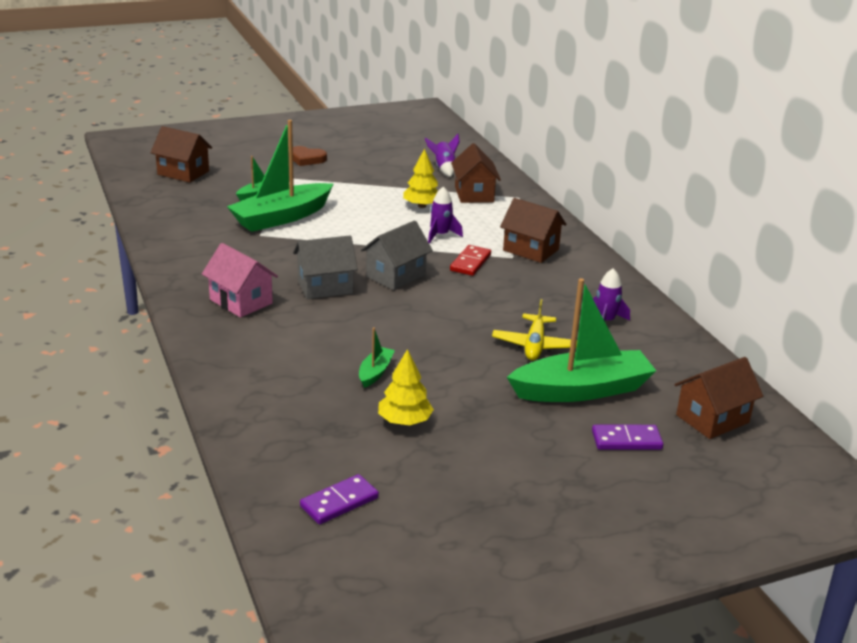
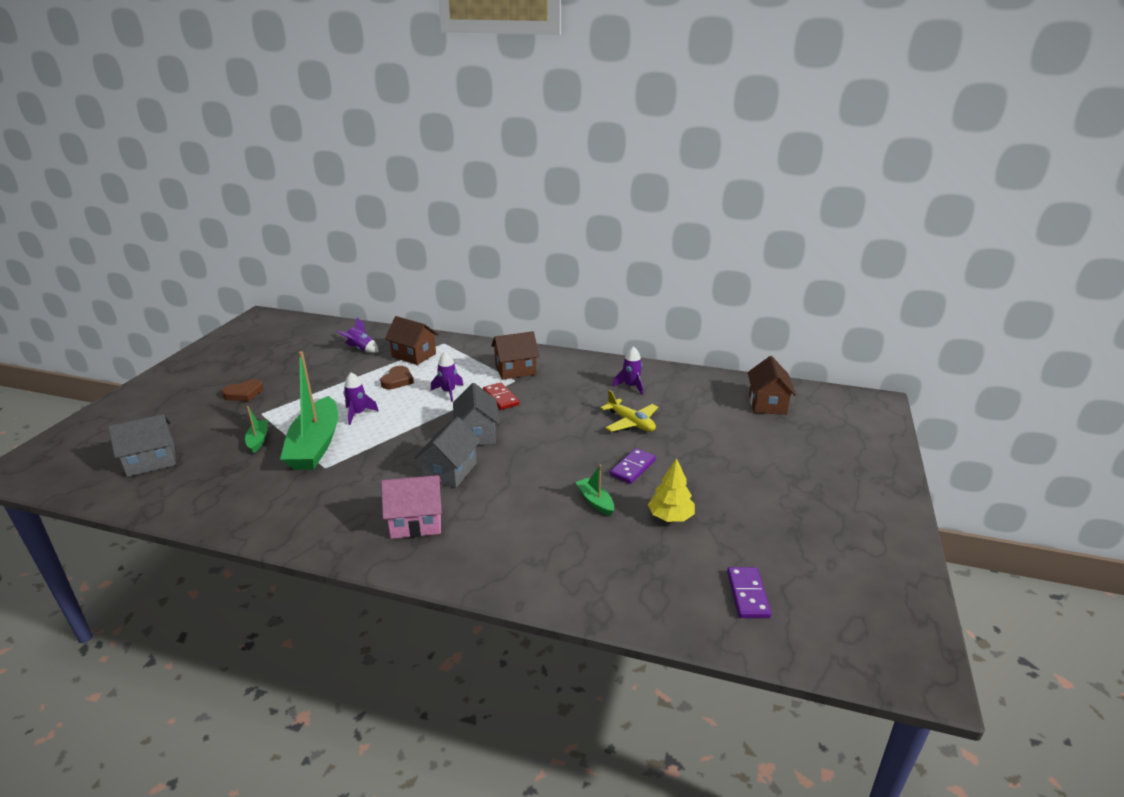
camera: 50 degrees left, 0 degrees up
(183, 173) = (151, 461): brown house -> grey house
(347, 213) = (358, 414): none -> purple rocket
(422, 206) = (397, 380): yellow tree -> brown heart
(582, 390) = (698, 430): green boat -> none
(626, 440) = (766, 441): purple domino -> purple domino (633, 468)

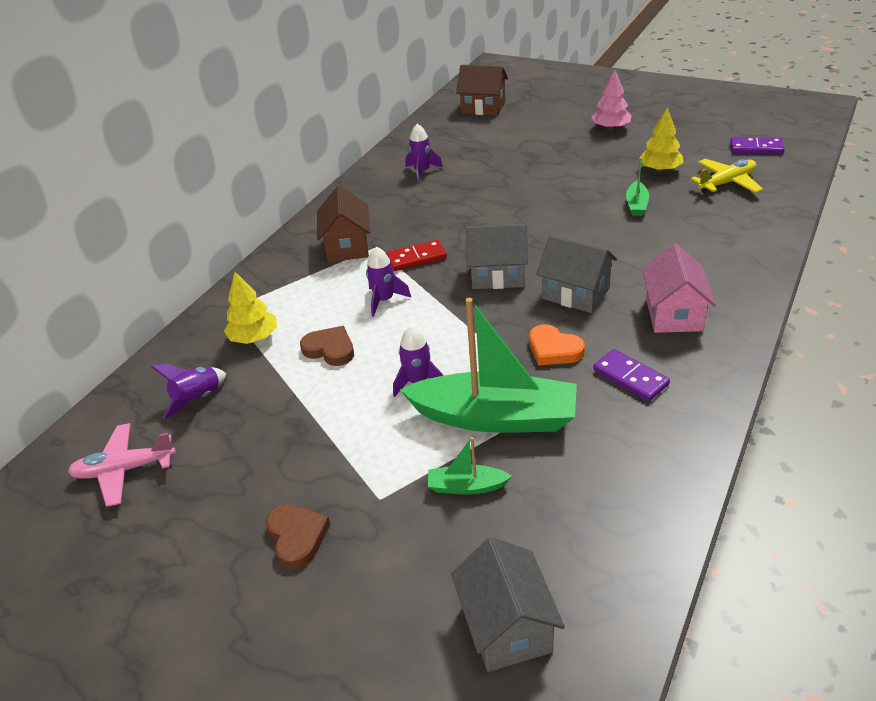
camera: 75 degrees left, 10 degrees up
(311, 342) = (124, 470): none -> pink plane
(381, 464) = (554, 349): none -> orange heart
(414, 355) = (254, 337): brown house -> yellow tree
(595, 501) = (636, 205): green boat -> green boat turned 60 degrees counterclockwise
(631, 422) = (498, 177): yellow plane -> yellow plane (726, 183)
(633, 468) = (582, 182): purple domino -> purple domino (630, 377)
(756, 482) = (611, 128): none -> pink tree

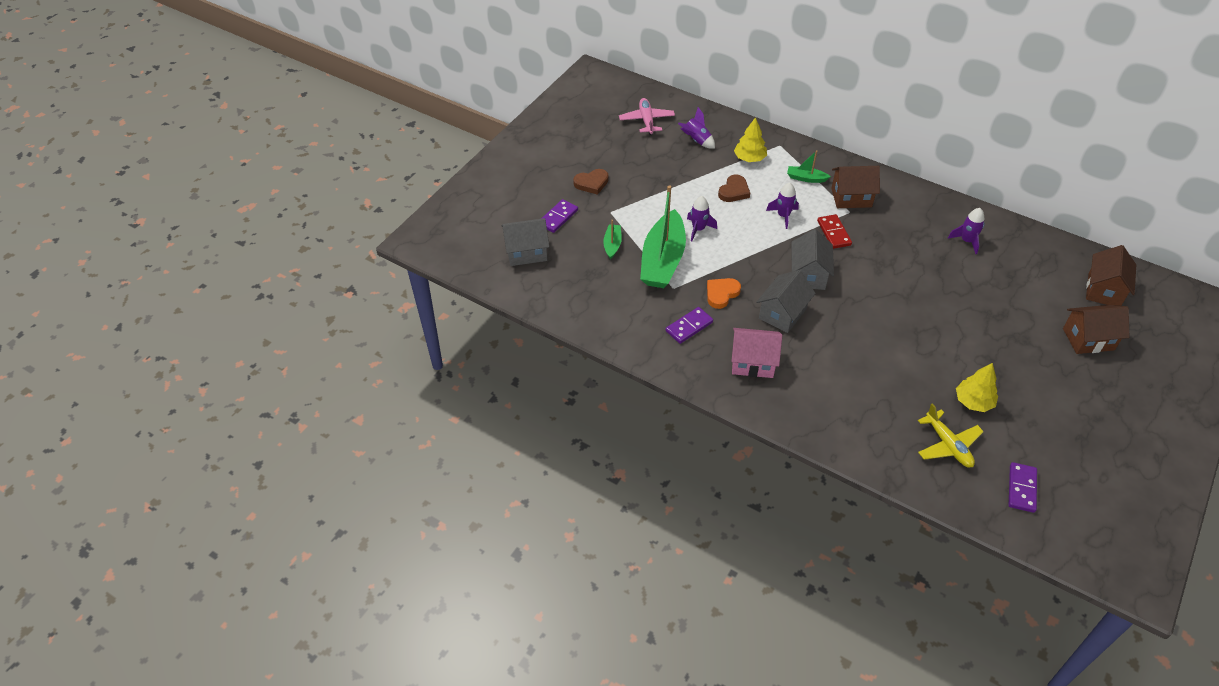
camera: 90 degrees right, 10 degrees up
(398, 582) = (558, 217): none -> purple domino
(550, 116) = (1088, 339): none -> brown house
(611, 128) = (1062, 381): pink tree -> none
(636, 205) = (909, 372): green boat -> green boat (806, 178)

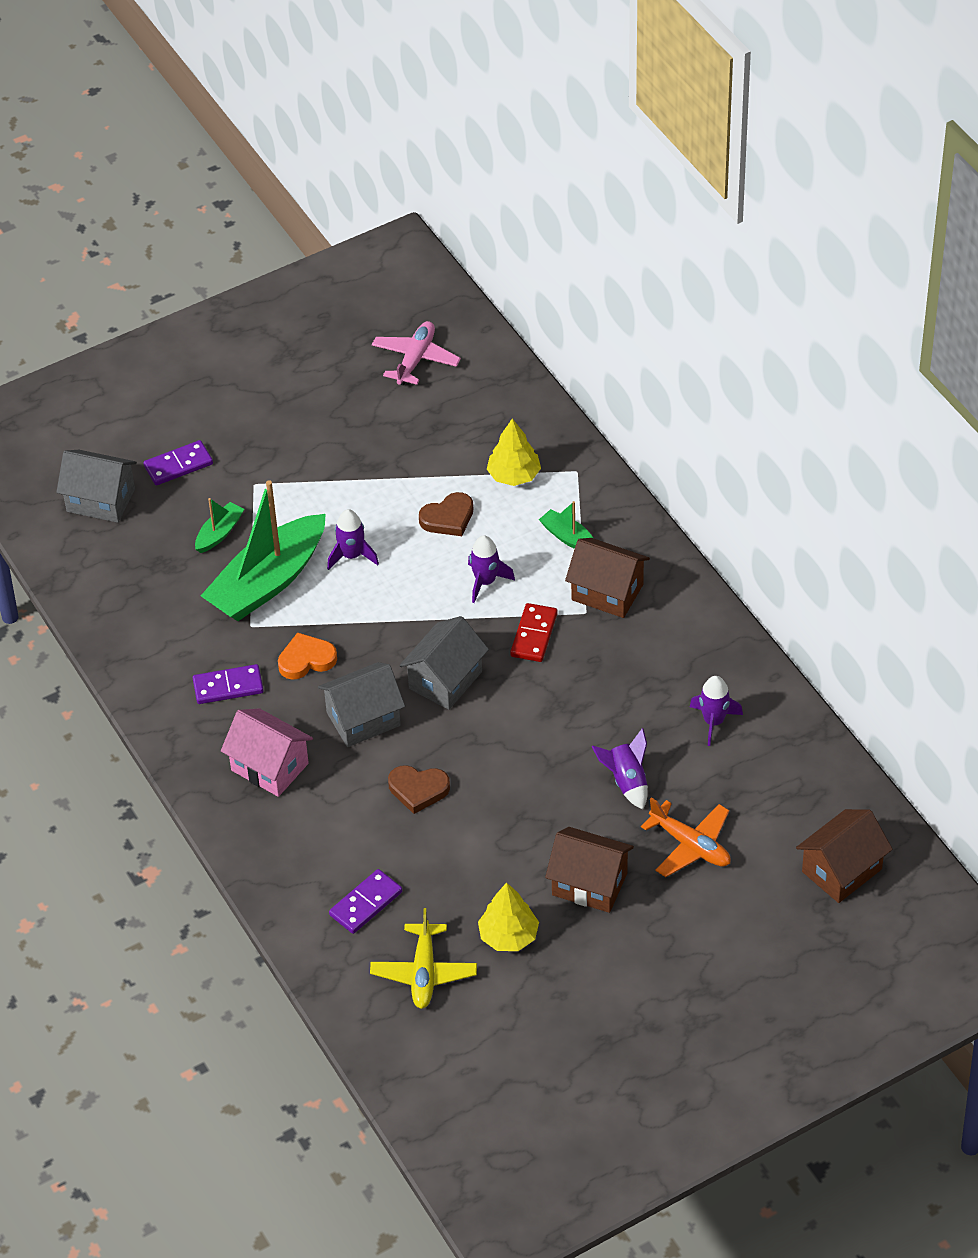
camera: 30 degrees right, 0 degrees up
(591, 183) = (262, 430): brown heart -> brown heart (418, 790)
(696, 140) = (461, 418): purple rocket -> purple rocket (626, 781)
(1018, 309) = (690, 845): none -> orange plane
(1021, 488) = (466, 1063): purple domino -> purple domino (365, 903)
(1088, 339) = (748, 925): brown house -> brown house (589, 884)

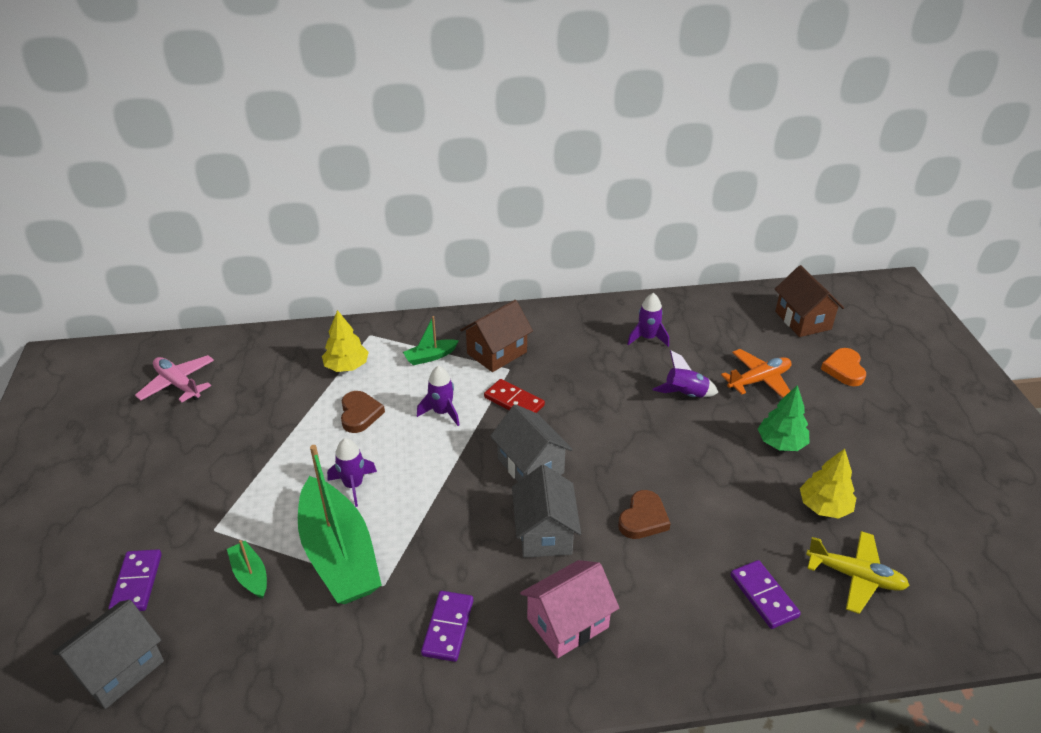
camera: 70 degrees left, 10 degrees down
(306, 659) = (451, 554): orange heart -> orange heart (844, 369)
(589, 884) = (781, 443): brown house -> green tree

